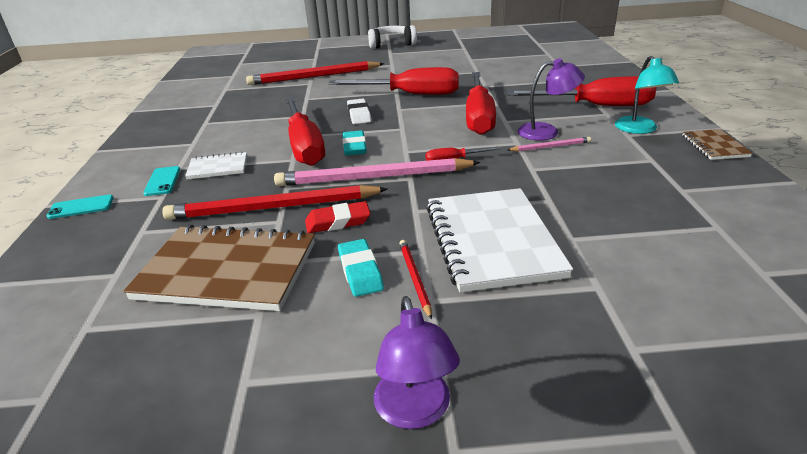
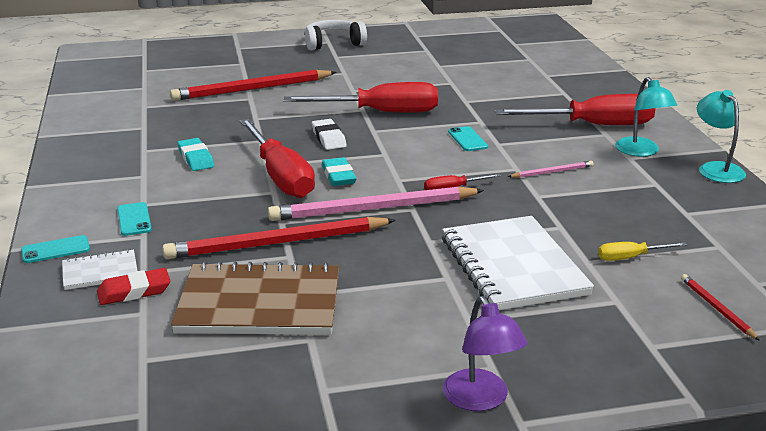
camera: 10 degrees left, 5 degrees down
(218, 167) = (191, 203): white notebook -> white notebook (100, 272)
(338, 222) = (352, 254): red eraser -> red eraser (134, 291)
(360, 271) = (394, 298): turquoise eraser -> turquoise eraser (196, 158)
(414, 279) = (448, 302): red pencil -> red pencil (717, 309)
(479, 117) = (467, 139): red screwdriver -> turquoise phone
(546, 131) = (545, 155): purple lamp -> none
(619, 236) = (631, 257): none -> yellow screwdriver
(714, 146) = (716, 169): brown notebook -> turquoise lamp

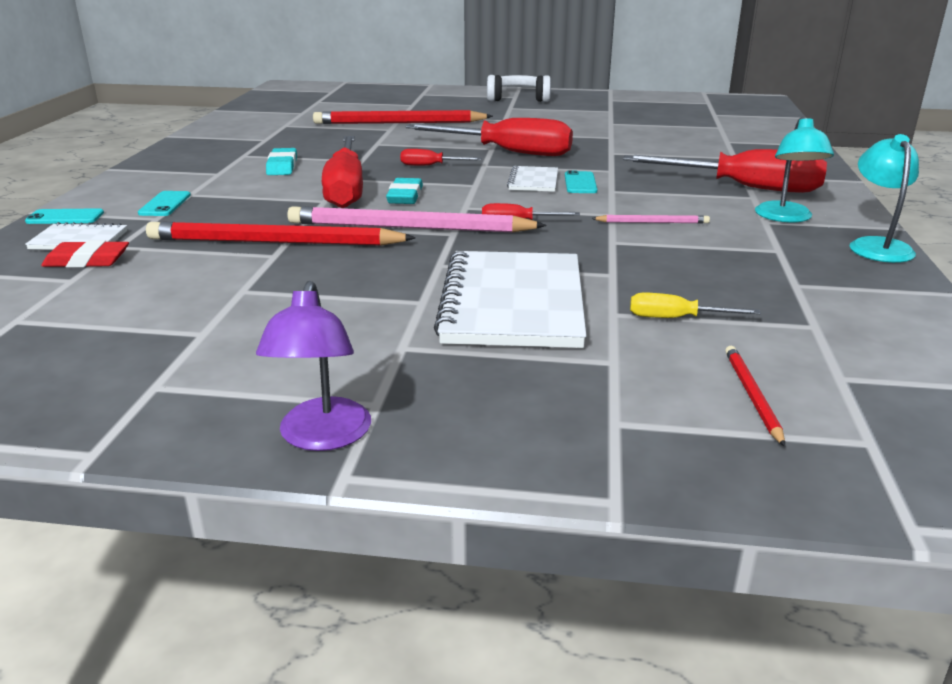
camera: 20 degrees right, 0 degrees up
(259, 304) = (191, 292): brown notebook -> none
(328, 138) = (430, 166): white eraser -> red screwdriver
(429, 143) = (533, 181): none -> white notebook

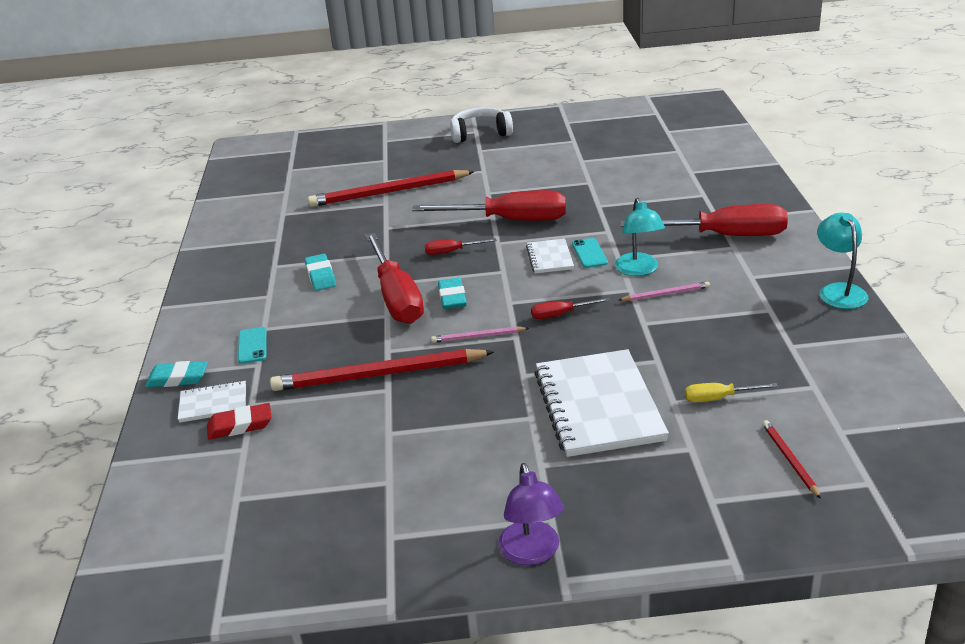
camera: 10 degrees left, 5 degrees up
(65, 217) = (178, 378): turquoise phone -> turquoise eraser
(410, 228) = (478, 337): pink pencil -> pink pencil, size x0.46
(786, 217) = (765, 269): turquoise lamp -> turquoise lamp (638, 270)

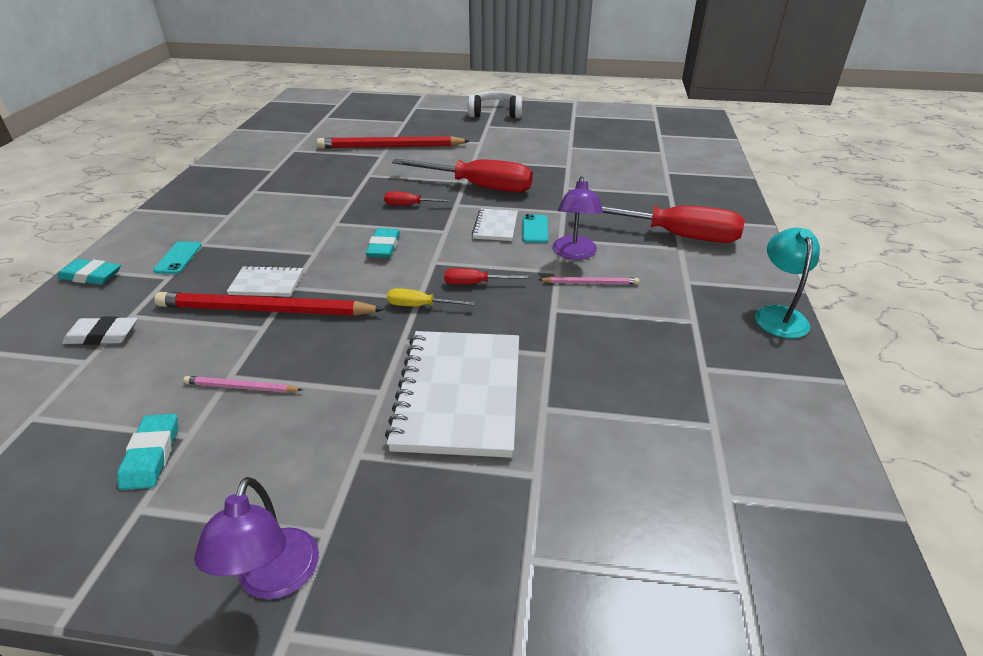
camera: 10 degrees right, 5 degrees up
(213, 403) = (99, 307): white notebook -> white notebook (267, 283)
(240, 425) = (102, 335): red eraser -> white eraser
(321, 276) = (284, 206): turquoise eraser -> turquoise eraser (151, 455)
(396, 297) = (334, 237): red screwdriver -> none
(478, 337) = (383, 290): pink pencil -> pink pencil (241, 387)
(638, 270) = (574, 253): turquoise lamp -> purple lamp
(719, 398) = (596, 415): yellow screwdriver -> yellow screwdriver (420, 306)
(789, 460) = (649, 522): red pencil -> none

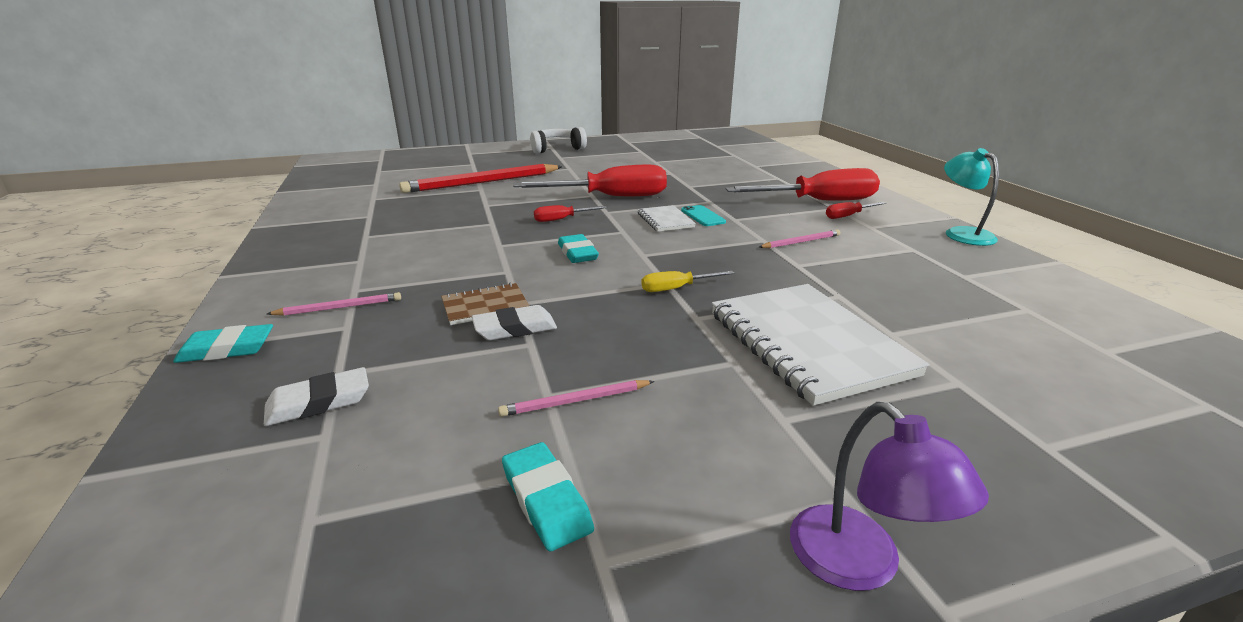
camera: 25 degrees left, 10 degrees down
(178, 258) = (339, 307): turquoise phone -> pink pencil
(266, 310) = (515, 328): red pencil -> white eraser
(267, 283) = (485, 306): white notebook -> brown notebook
(475, 283) = (705, 262): red screwdriver -> red screwdriver (848, 216)
(574, 253) = (760, 226): purple lamp -> none

